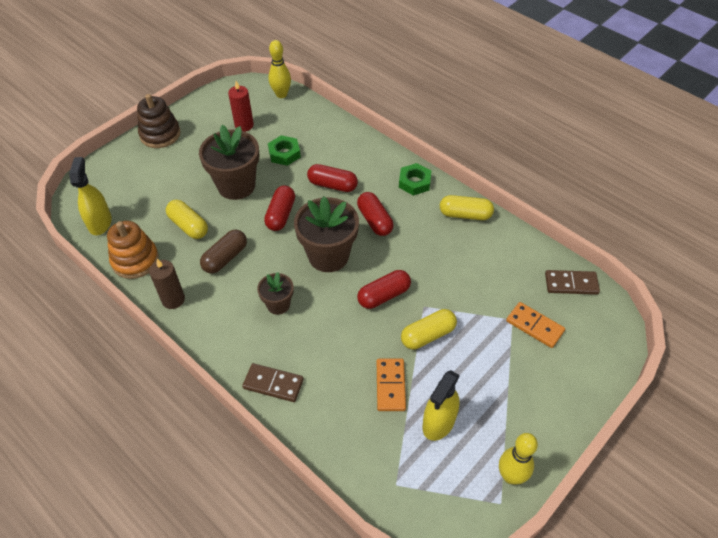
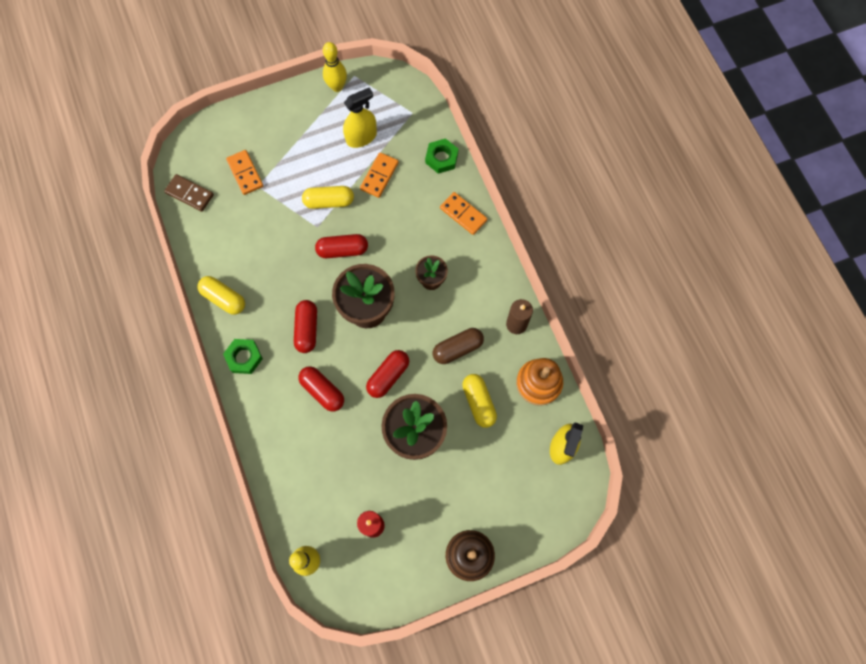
camera: 155 degrees left, 20 degrees up
(273, 384) = (463, 214): brown domino -> orange domino
(284, 154) = (349, 458): green nut -> green nut (441, 158)

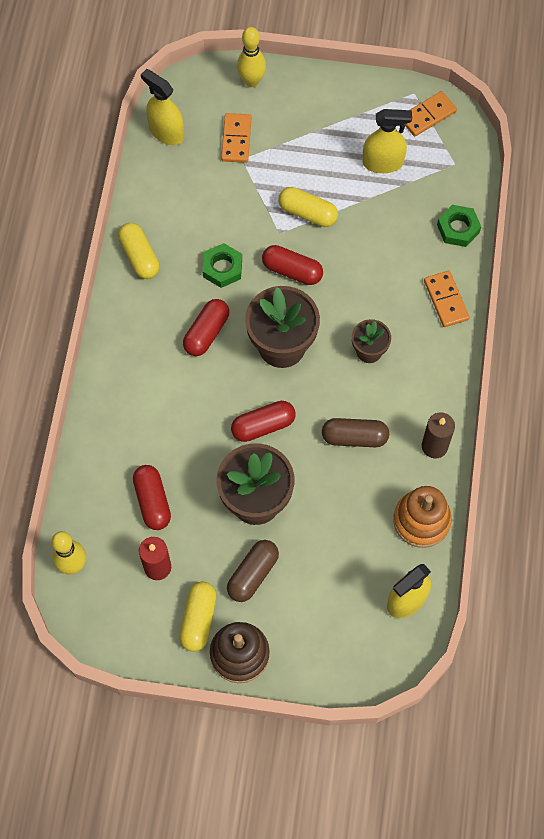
camera: 30 degrees right, 5 degrees down
(189, 194) = (166, 132): brown domino -> yellow spray bottle
(244, 357) = (125, 327): green nut -> green nut (222, 268)
(322, 391) = (185, 404): red capsule -> red capsule (152, 501)
(337, 87) = (388, 96): yellow bowling pin -> yellow bowling pin (251, 81)
(379, 176) = (378, 213): orange domino -> orange domino (427, 115)
(444, 490) = (253, 574): none -> brown capsule
(478, 402) = (343, 505): yellow capsule -> yellow capsule (198, 619)

